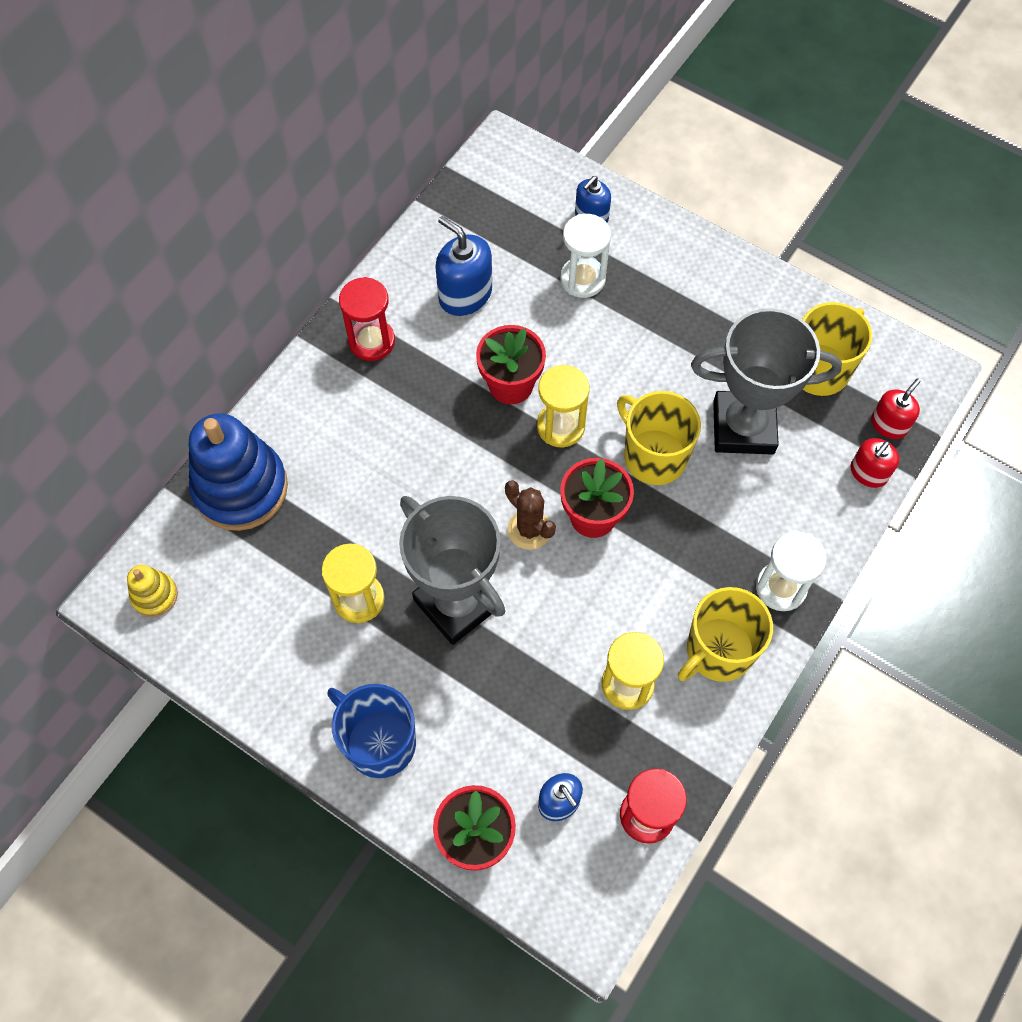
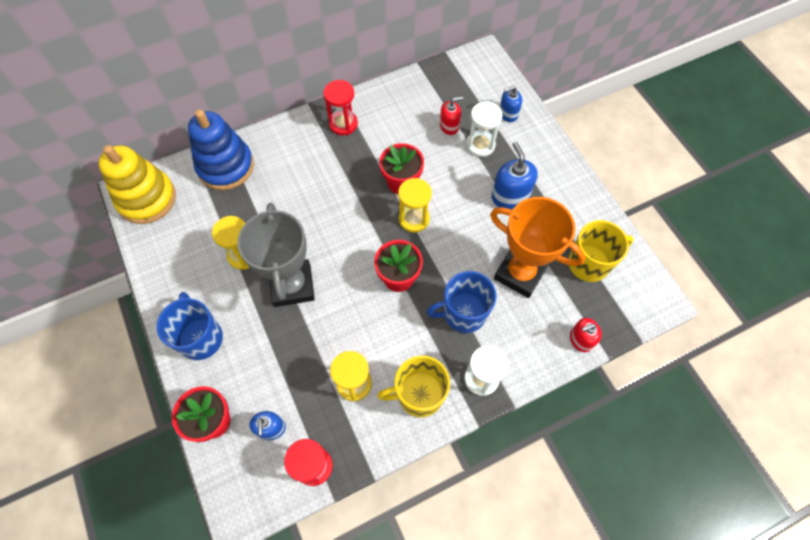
camera: 30 degrees right, 0 degrees up
(154, 595) = (147, 199): yellow stacking toy -> yellow stacking toy, size x2.14
(465, 294) = (409, 123): blue soap dispenser -> blue soap dispenser (510, 196)
(529, 529) = (358, 266): brown cactus -> none
(653, 456) = (455, 262): yellow mug -> none
(706, 518) = (463, 313): none -> blue mug
(743, 427) = (520, 273): grey trophy -> orange trophy
(889, 424) = (612, 317): red soap dispenser -> red soap dispenser (449, 126)

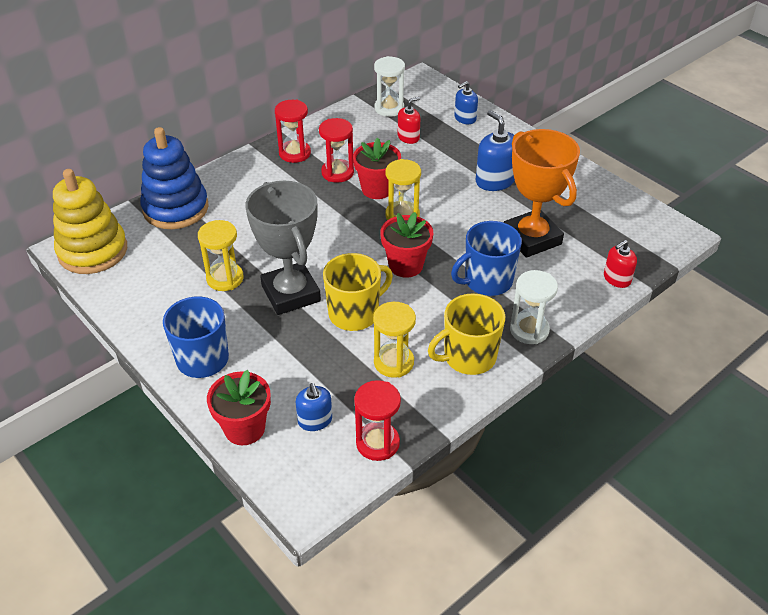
camera: 15 degrees left, 20 degrees down
(373, 155) = (337, 173): none -> red hourglass
(480, 145) = (447, 146): white hourglass -> white hourglass (389, 108)
(520, 273) = (531, 238): orange trophy -> orange trophy turned 45 degrees clockwise
(589, 263) = (598, 218): yellow mug -> yellow mug (355, 313)

